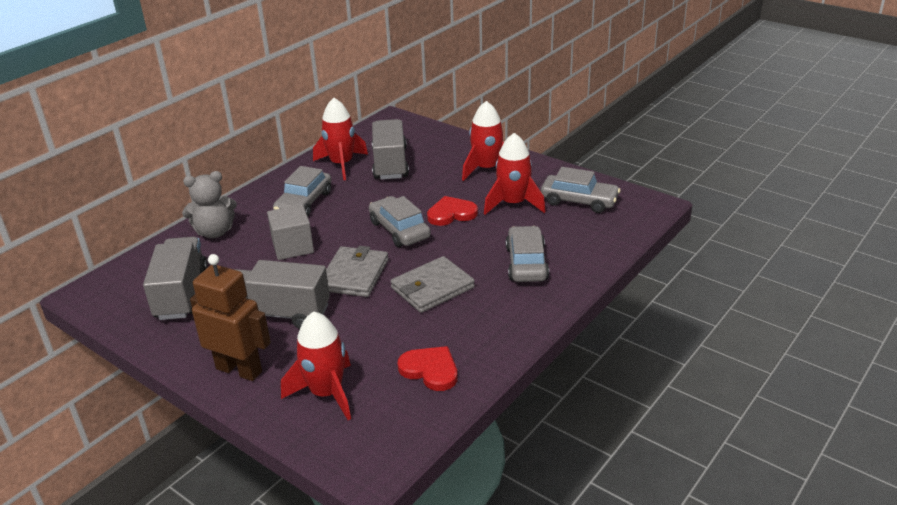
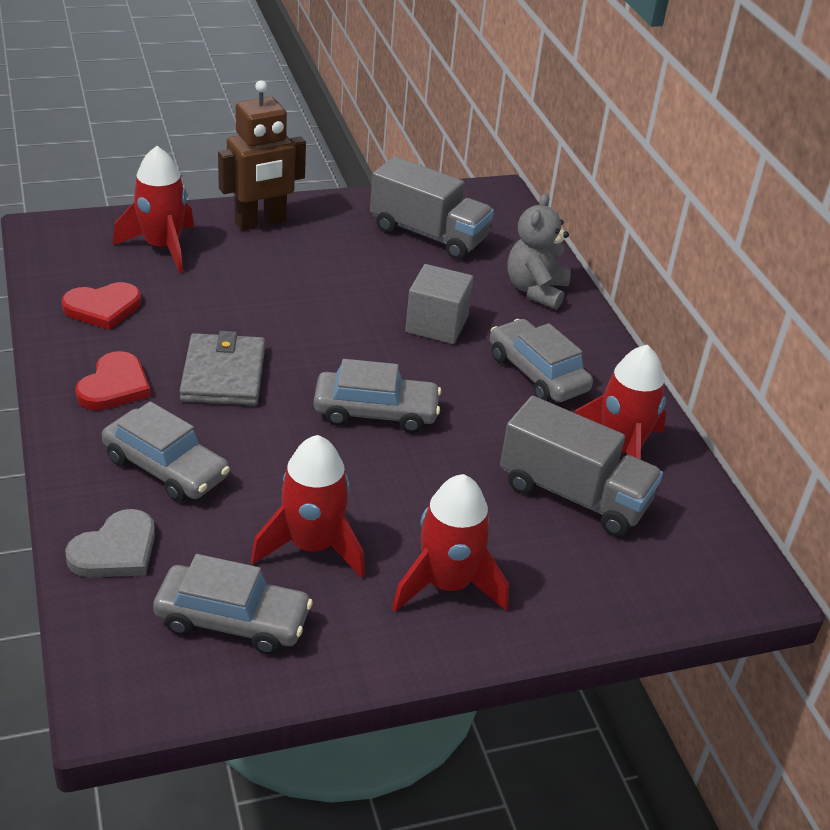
camera: 120 degrees right, 5 degrees up
(278, 313) = (318, 269): grey truck -> none
(354, 275) = (322, 338): grey wallet -> none
(451, 214) = (360, 474): red heart -> red heart (114, 386)
(579, 201) = (232, 620): grey car -> grey car turned 135 degrees counterclockwise
(592, 246) = (115, 550): none -> grey heart

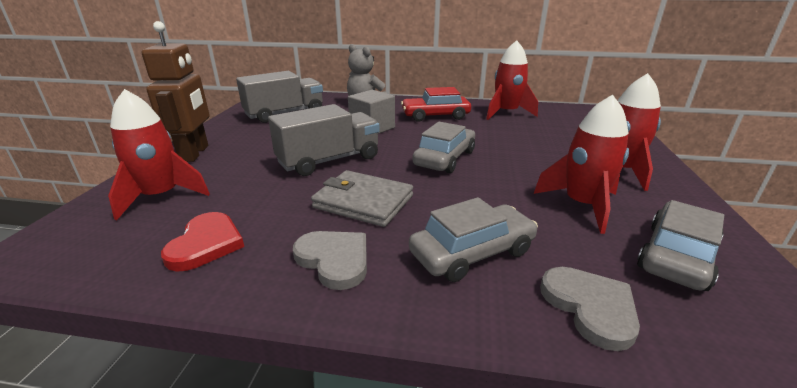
camera: 60 degrees left, 10 degrees down
(114, 386) = (334, 260): red heart -> grey heart
(537, 373) = (435, 116): grey car -> red car
(573, 495) = (539, 128): grey truck -> grey truck (329, 160)

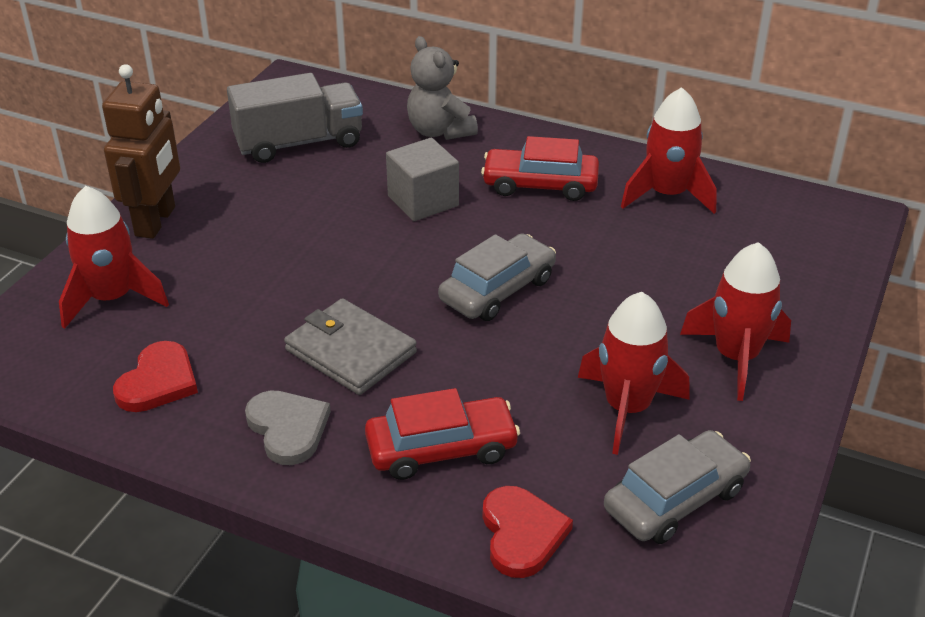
camera: 15 degrees right, 10 degrees up
(329, 160) = (333, 267): grey truck -> none
(472, 253) = (441, 449): grey car -> red car
(590, 307) = (521, 534): grey heart -> red heart

